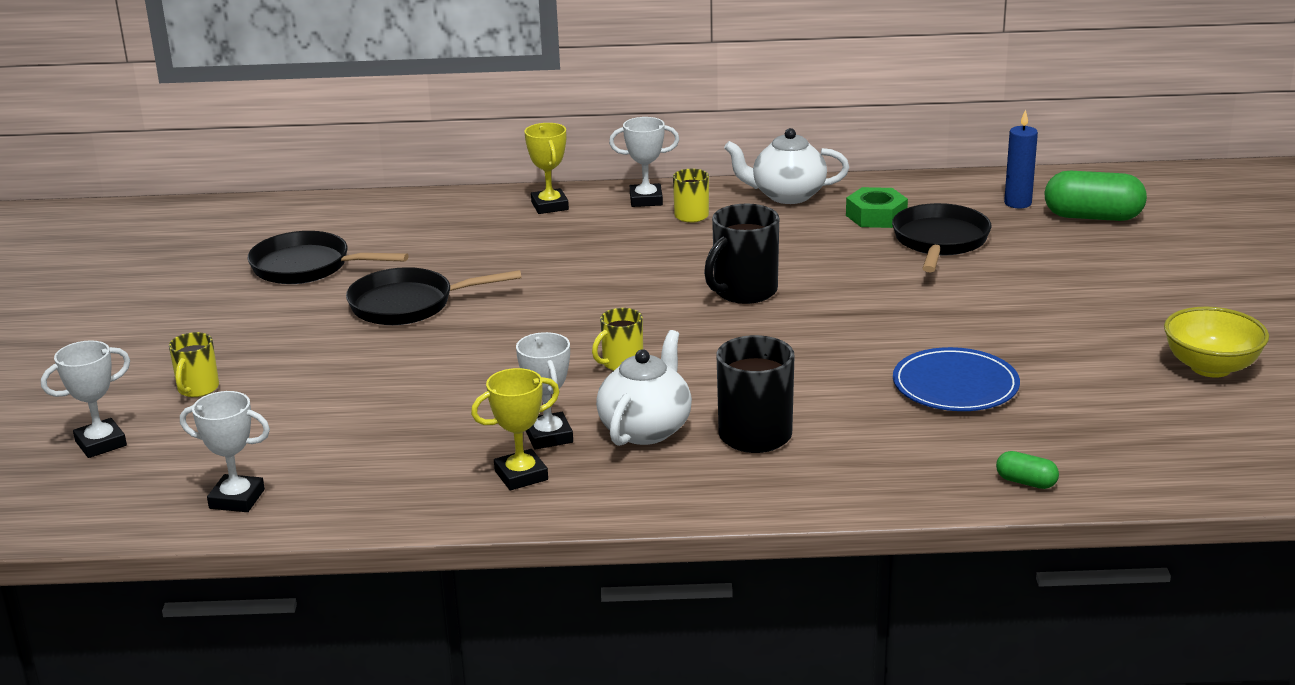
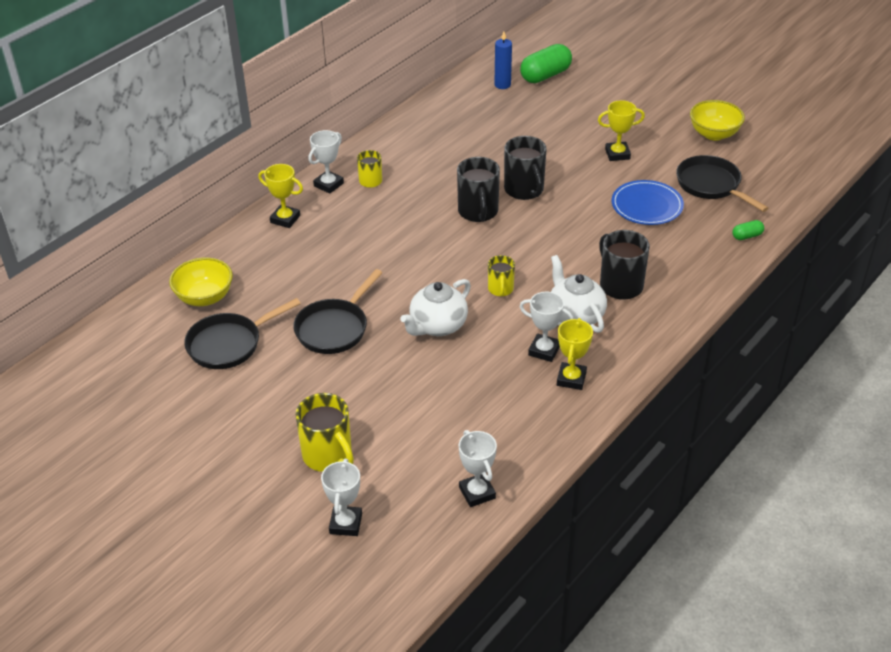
camera: 50 degrees left, 15 degrees up
(197, 389) = (328, 456): yellow mug -> yellow mug, size x1.68
(237, 499) = (477, 493): white trophy -> white trophy turned 75 degrees counterclockwise
(363, 226) = (204, 297): none -> yellow bowl
(786, 195) = (393, 140): white teapot -> white teapot (437, 326)
(836, 299) = (524, 190): none -> black mug
(876, 216) = (456, 129): green nut -> none
(940, 242) = (509, 128): black pan -> black pan (711, 185)
(1025, 323) = (617, 154): none -> yellow trophy

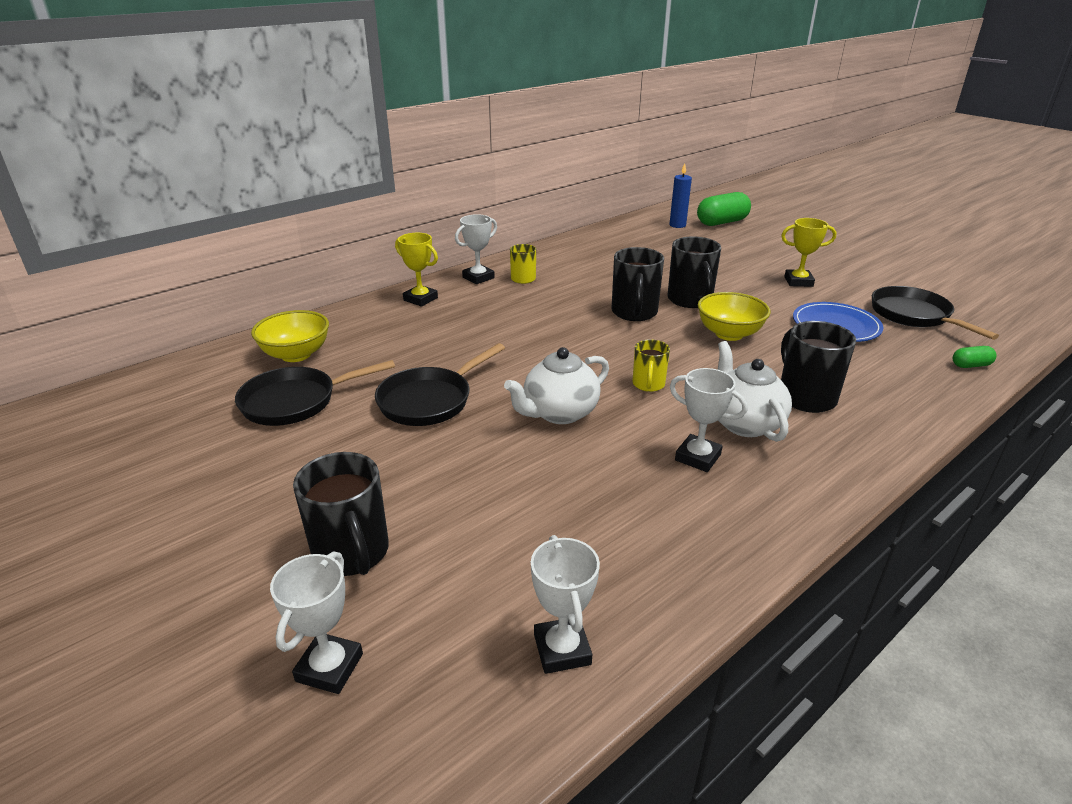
camera: 10 degrees right, 10 degrees down
(328, 456) = (352, 553): yellow mug -> black mug
(571, 379) = (735, 497): yellow trophy -> none
(714, 134) = (909, 275): yellow bowl -> yellow bowl (729, 334)

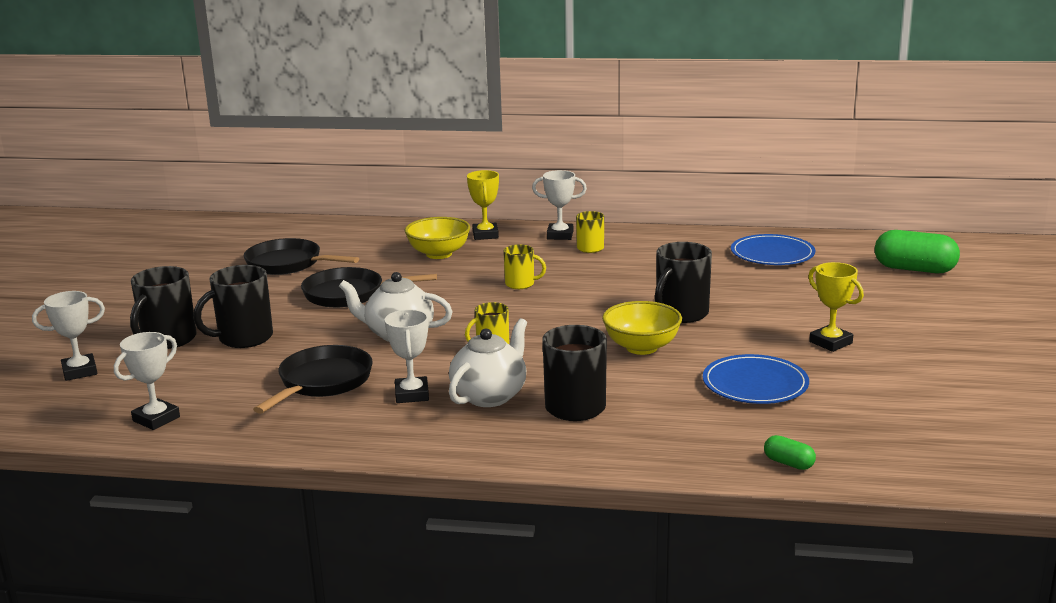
camera: 50 degrees right, 10 degrees down
(296, 354) = (342, 239): yellow bowl -> yellow bowl (439, 254)
(544, 326) = (521, 284): none -> yellow mug
(634, 313) = (609, 303): black mug -> black mug (244, 338)
(636, 240) = (772, 254): none -> blue plate
(677, 225) = (855, 255): blue candle -> none
(914, 315) = (863, 413): black pan -> black pan (322, 382)

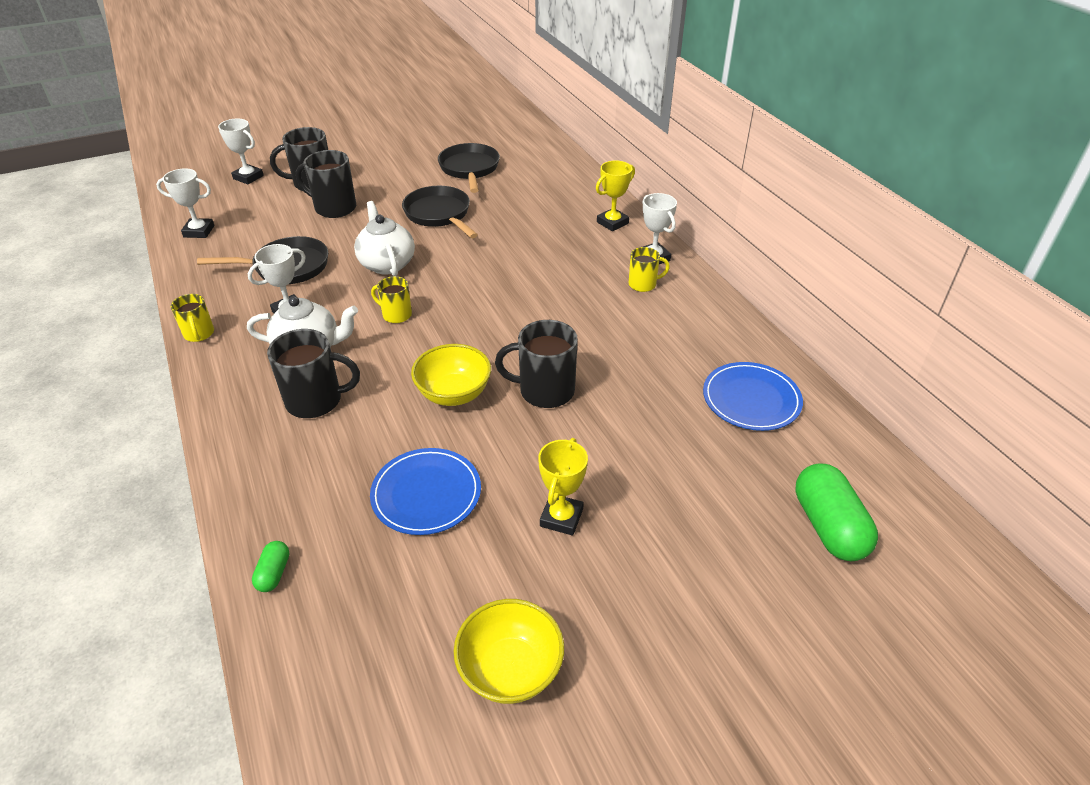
camera: 55 degrees right, 20 degrees up
(439, 254) = (550, 219): yellow bowl -> yellow bowl (510, 669)
(521, 284) = (529, 280): yellow mug -> yellow mug (199, 334)

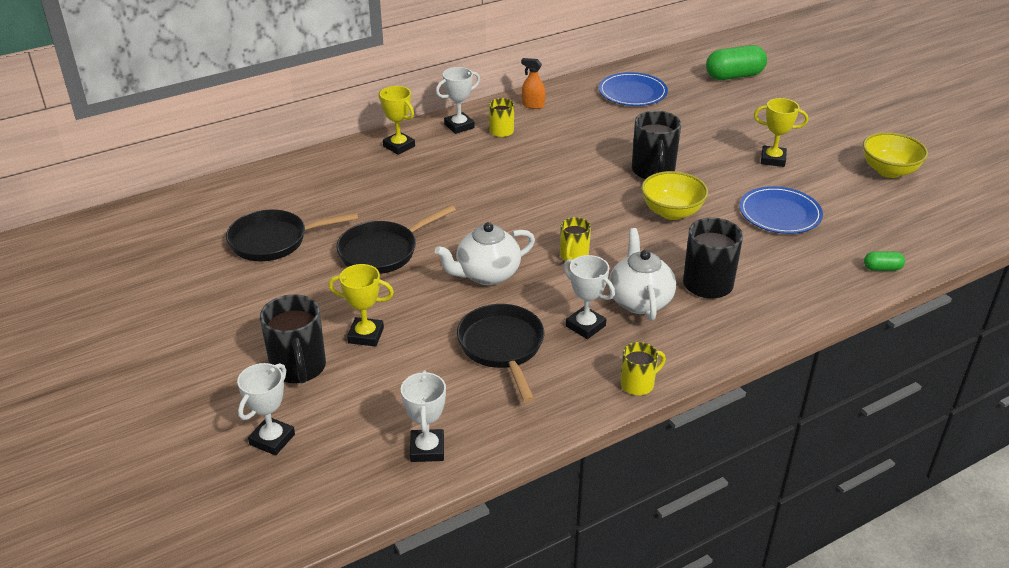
camera: 95 degrees left, 5 degrees down
(334, 208) = (366, 335): black mug -> yellow trophy
(705, 310) = (533, 105): none -> orange spray bottle

